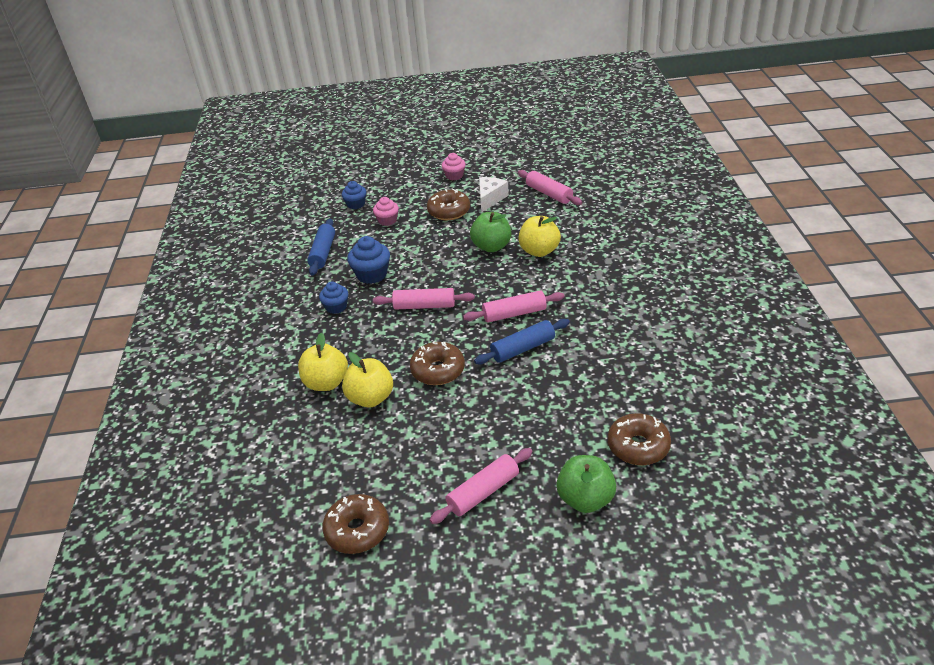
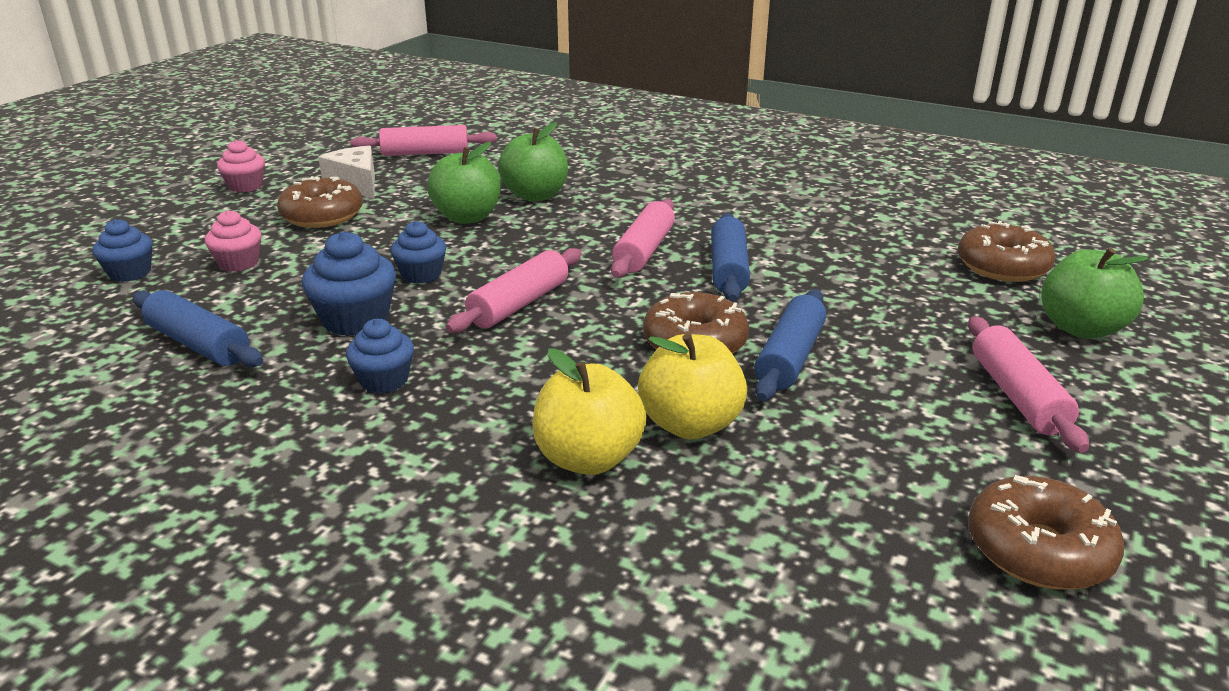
camera: 60 degrees left, 10 degrees down
(423, 267) = (421, 275): none -> blue cupcake
(451, 404) = (789, 358): none -> blue rolling pin
(539, 251) = (535, 195): yellow apple -> green apple

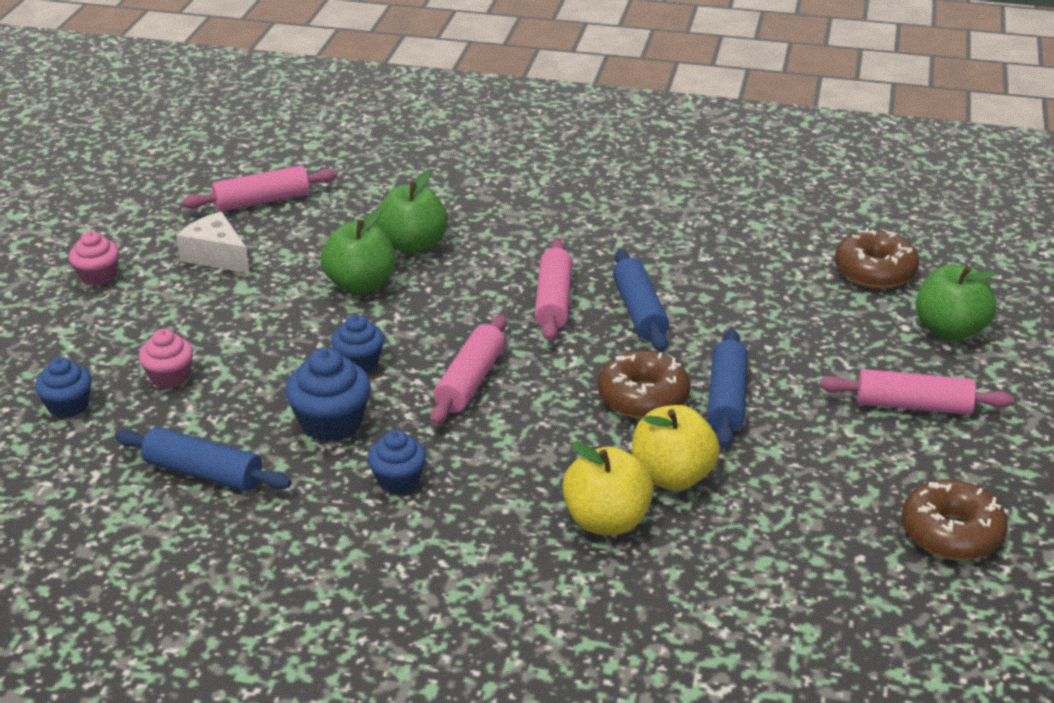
camera: 15 degrees left, 5 degrees up
(322, 216) = (211, 304): brown donut -> none
(1017, 396) = (913, 406): pink rolling pin -> pink rolling pin turned 60 degrees counterclockwise

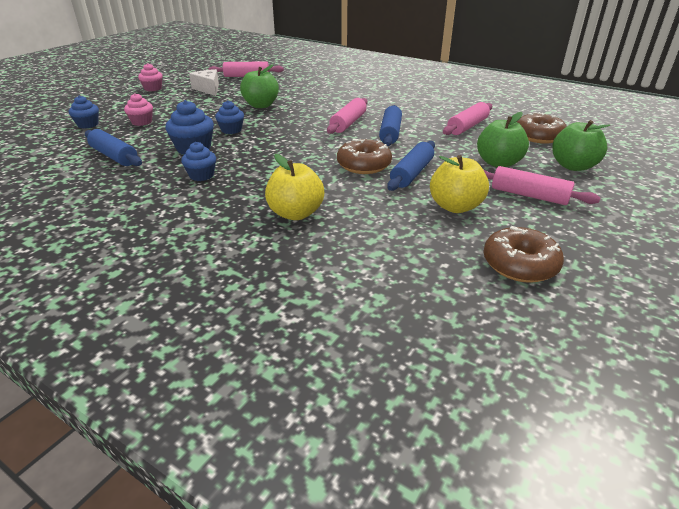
camera: 20 degrees right, 0 degrees up
(413, 245) = (298, 96): green apple -> green apple (498, 163)
(470, 381) = (278, 145): pink rolling pin -> pink rolling pin (467, 126)
(672, 477) = (352, 201): yellow apple -> yellow apple (455, 206)

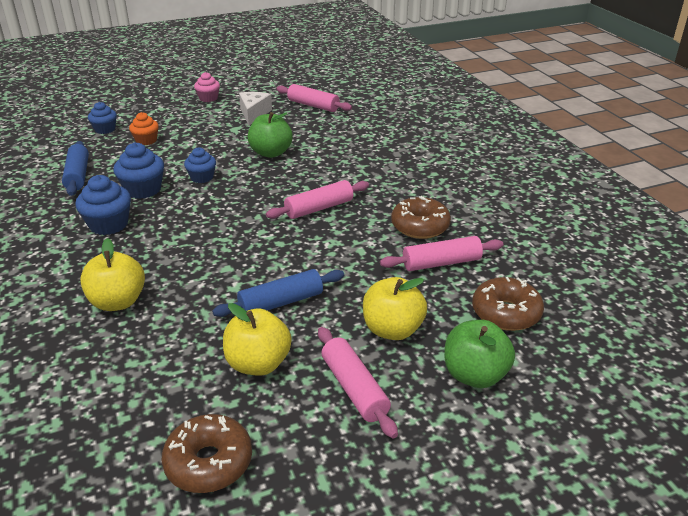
camera: 35 degrees right, 0 degrees up
(142, 122) = (146, 140): pink cupcake -> orange cupcake
(201, 175) = (109, 224): blue cupcake -> blue cupcake, size x1.51
(364, 165) = (253, 271): brown donut -> brown donut (420, 226)
(390, 133) = (341, 238): blue rolling pin -> none
(498, 163) = (392, 330): green apple -> yellow apple

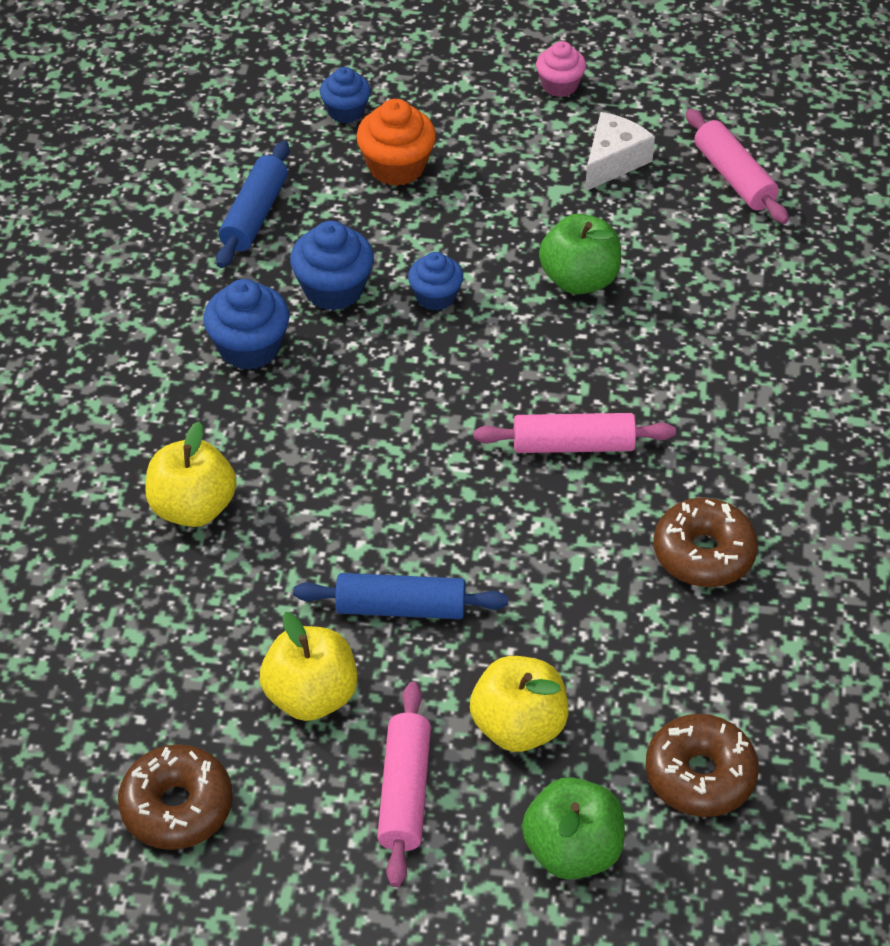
camera: 30 degrees right, 15 degrees up
(146, 140) = (396, 167): orange cupcake -> orange cupcake, size x1.51
(441, 263) = (679, 641): pink rolling pin -> none

